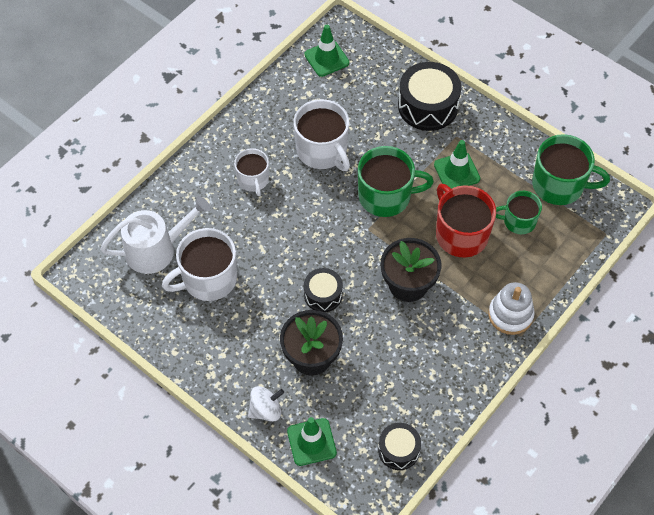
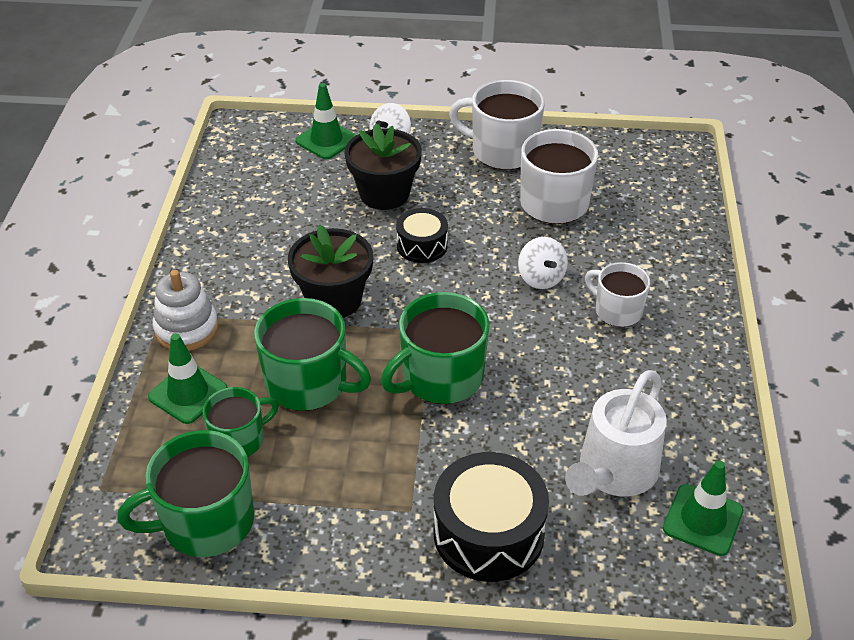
camera: 145 degrees right, 15 degrees down
(156, 249) = (636, 199): white watering can -> white watering can (614, 472)
(274, 226) = (541, 278): none -> white spinning top
(322, 151) = (572, 387): white mug -> white mug (502, 151)
(398, 450) = (236, 169): black drum -> none
(456, 172) = (371, 459): green traffic cone -> green traffic cone (188, 393)
(461, 234) = (308, 383): red mug -> green mug

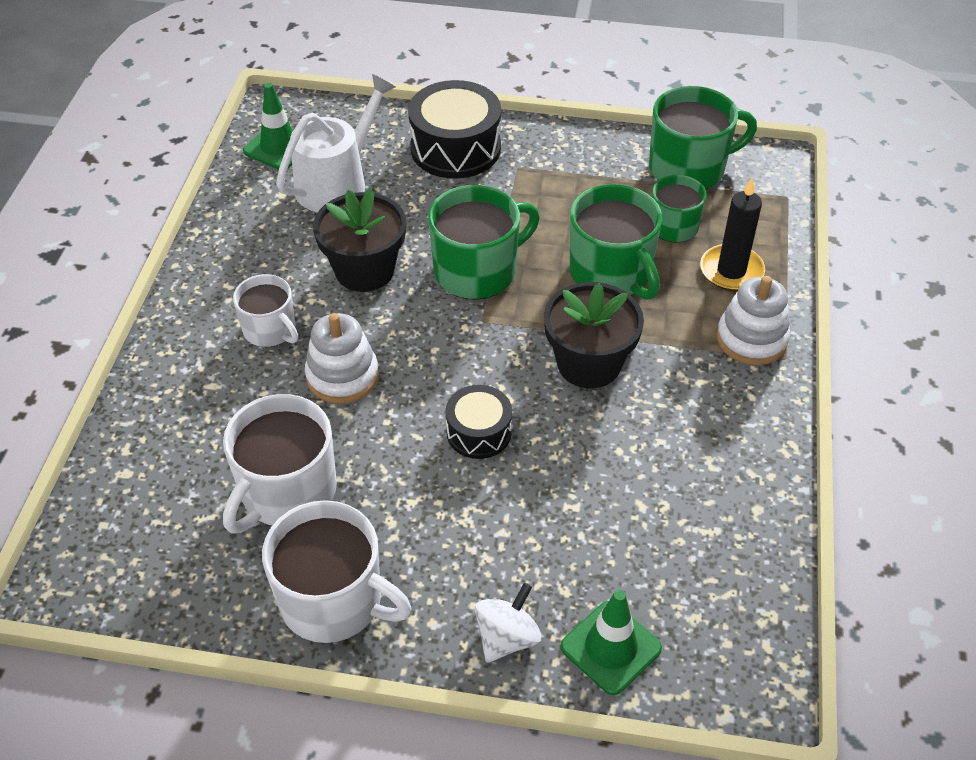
camera: 175 degrees left, 5 degrees up
(188, 393) = (731, 271): green traffic cone -> black candle
(308, 383) = (611, 273): green mug -> green mug turned 150 degrees counterclockwise
(384, 194) = (522, 524): black flower pot -> black flower pot (365, 270)
(541, 278) = (342, 376): white spinning top -> white stacking toy

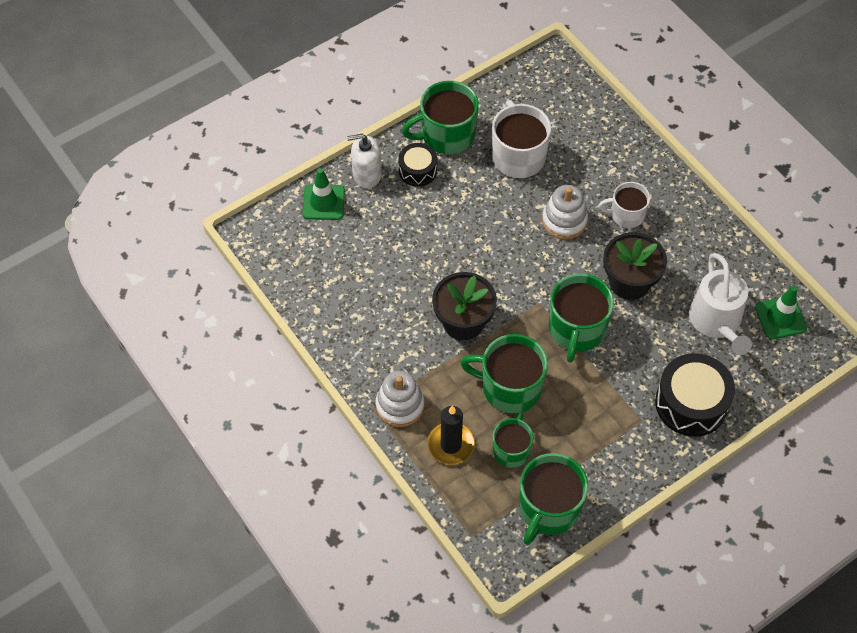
camera: 135 degrees right, 10 degrees up
(333, 600) = (446, 135): white mug -> green mug
(479, 432) = (473, 245): black drum -> black drum (417, 170)
(507, 637) = (366, 174): white spinning top -> white soap dispenser

